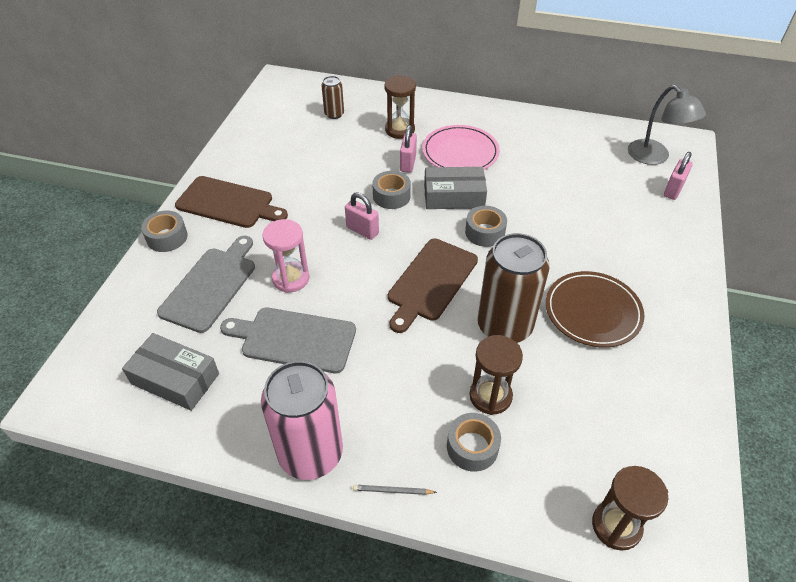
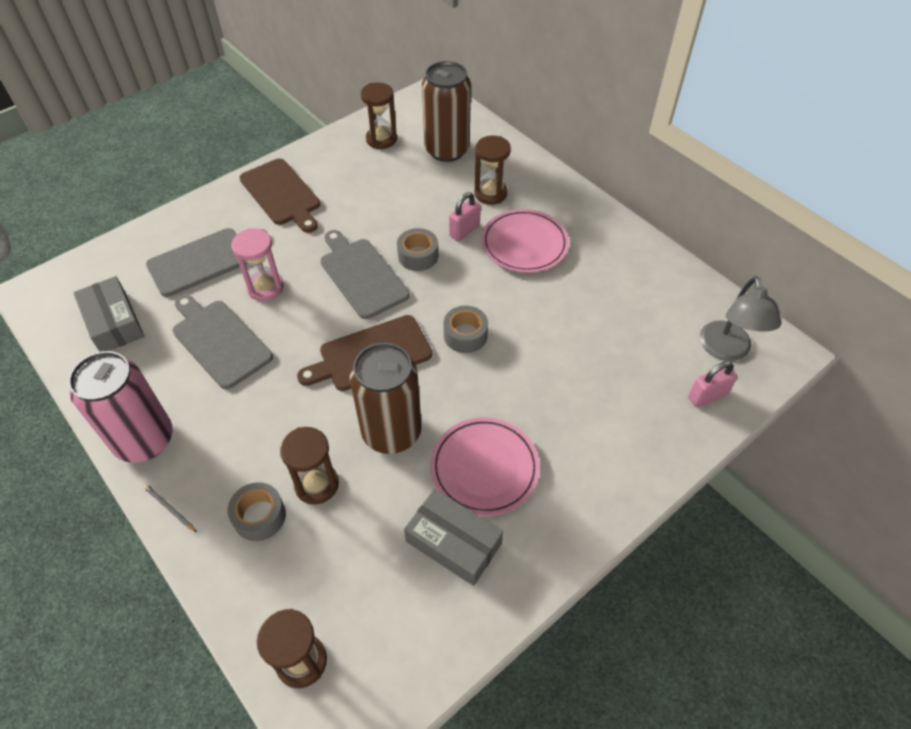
camera: 35 degrees right, 5 degrees up
(167, 237) = (211, 201): grey tape -> none
(272, 128) = (381, 139): none -> brown hourglass
(334, 114) = (447, 150): brown can -> brown can, size x2.08
(362, 230) = (362, 275): pink padlock -> grey cutting board
(454, 196) = (473, 285): grey box -> grey box (453, 542)
(592, 311) = (484, 468): brown plate -> pink plate

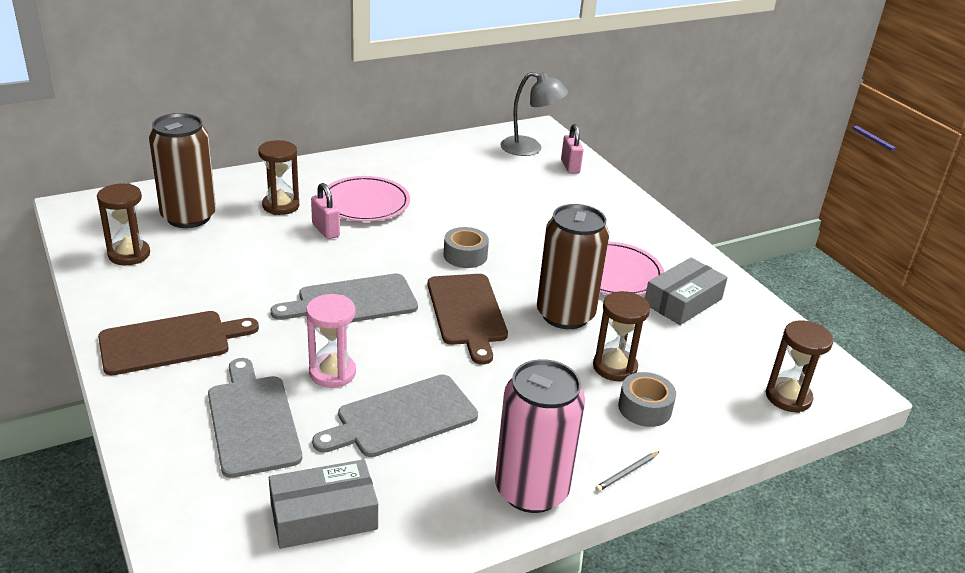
camera: 80 degrees left, 20 degrees down
(418, 256) = (344, 263): grey tape -> none

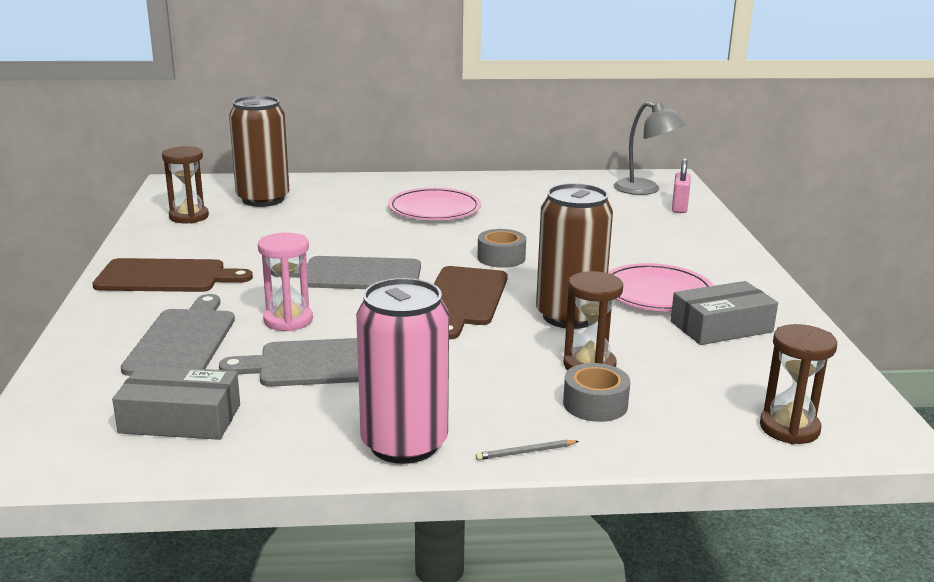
camera: 25 degrees right, 10 degrees down
(281, 206) = (352, 202): brown hourglass -> none
(325, 230) = (378, 223): pink padlock -> none

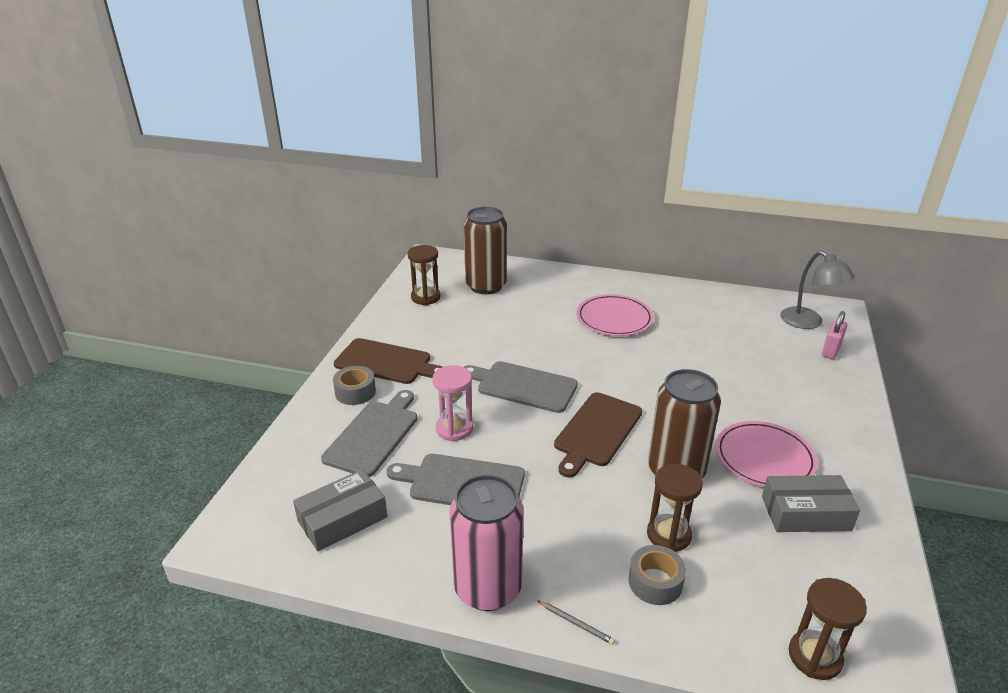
camera: 20 degrees right, 10 degrees up
(180, 419) = (342, 519): grey box -> grey box turned 60 degrees counterclockwise
(501, 258) = (646, 388): grey tape -> grey tape (355, 392)
(525, 452) = (576, 623): grey pencil -> grey pencil turned 150 degrees counterclockwise

